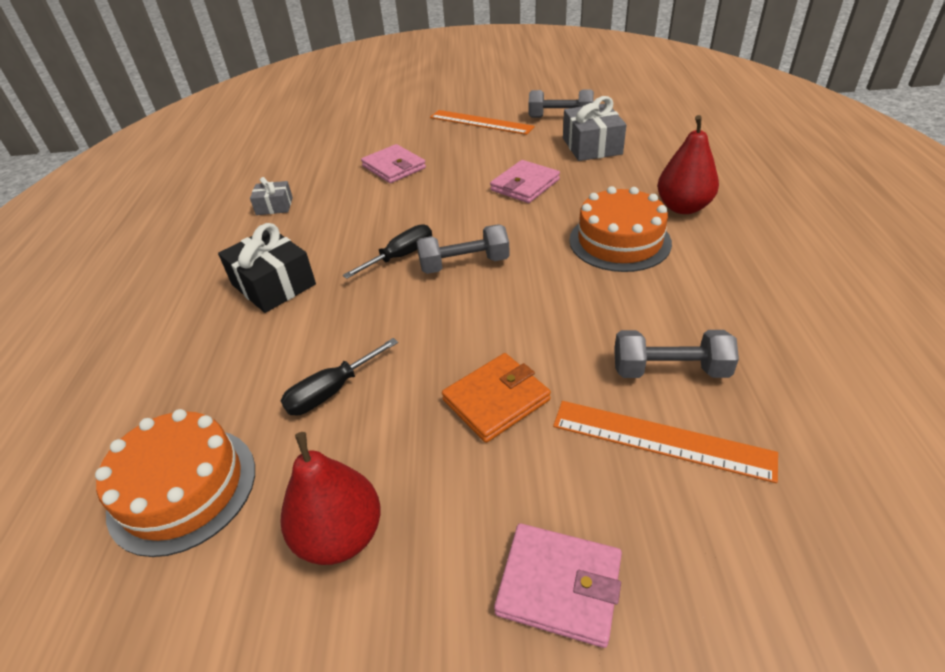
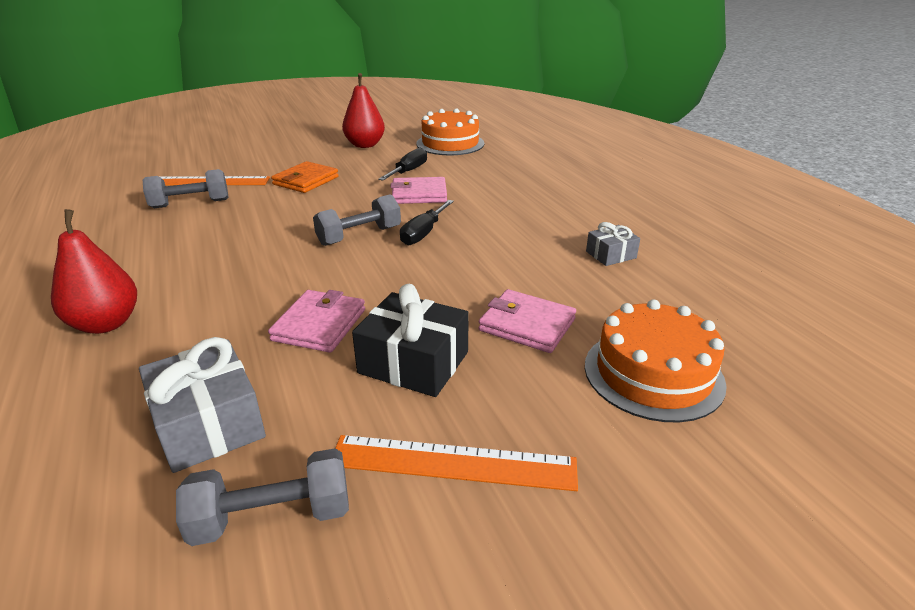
camera: 155 degrees right, 10 degrees down
(273, 284) = (513, 203): black gift -> black gift (413, 362)
(559, 586) = (266, 148): pink wallet -> pink wallet (419, 194)
(619, 241) = (202, 274): orange cake -> orange cake (653, 374)

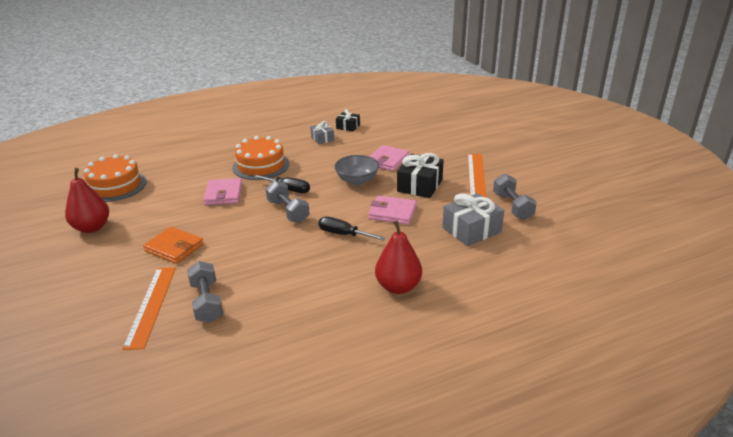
camera: 90 degrees left, 0 degrees up
(408, 171) = (174, 201): black screwdriver -> black screwdriver (343, 234)
(444, 290) = (357, 180): none -> grey bowl
(653, 374) = (418, 138): orange cake -> orange cake (261, 165)
(677, 279) = (348, 127): none -> black gift

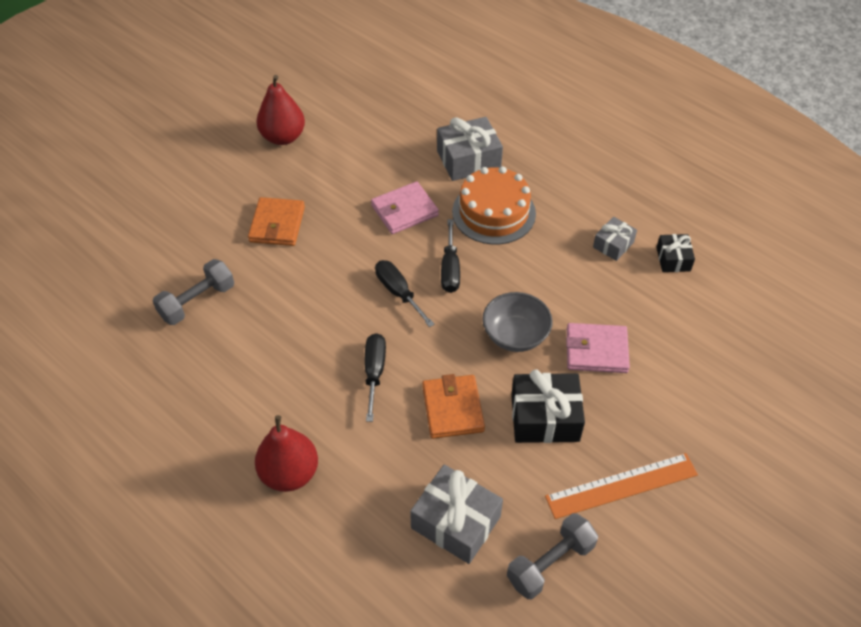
camera: 65 degrees right, 20 degrees up
(115, 186) = (371, 106): orange cake -> none
(151, 305) = (176, 259): orange ruler -> none
(209, 163) = (468, 160): none -> grey gift
(288, 211) = (398, 292): grey dumbbell -> black screwdriver
(392, 212) = (453, 408): pink wallet -> orange wallet

